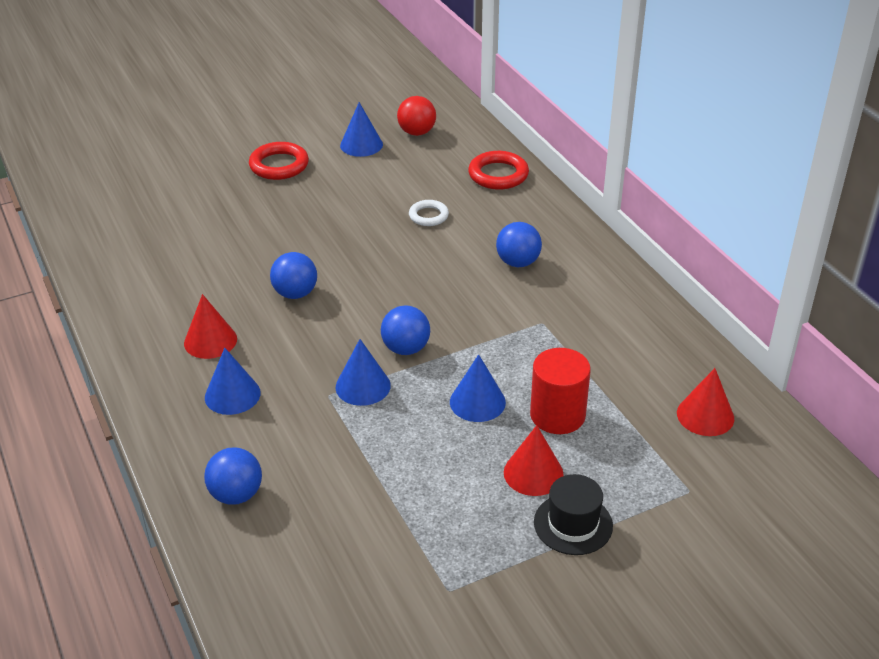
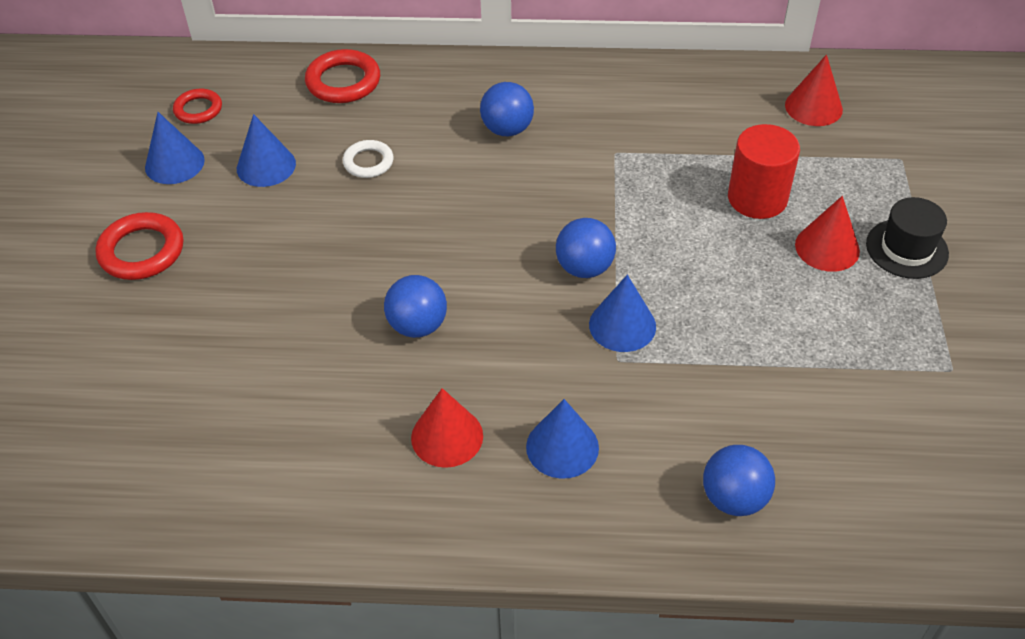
camera: 60 degrees left, 10 degrees up
(417, 132) = (198, 109): red ball -> red ring
(477, 402) = (703, 246): blue cone -> blue cone (266, 166)

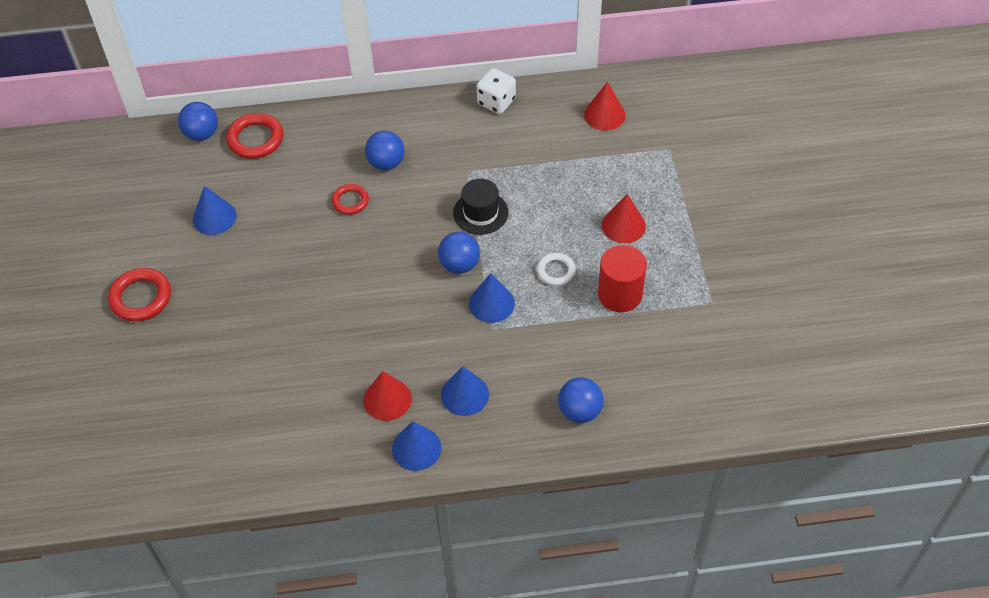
camera: 10 degrees left, 5 degrees up
(174, 163) = (145, 225): blue cone -> blue cone (416, 448)
(198, 109) = (150, 177): red ring -> red ring (350, 201)
(368, 162) = (289, 204): white ring -> white ring (556, 271)
(417, 325) = (351, 324): blue ball -> blue ball (201, 134)
(667, 75) = (496, 102): none -> white dice
(757, 198) = (572, 194): red cylinder -> red cylinder (620, 294)
(906, 249) = (677, 218): black hat -> black hat (480, 212)

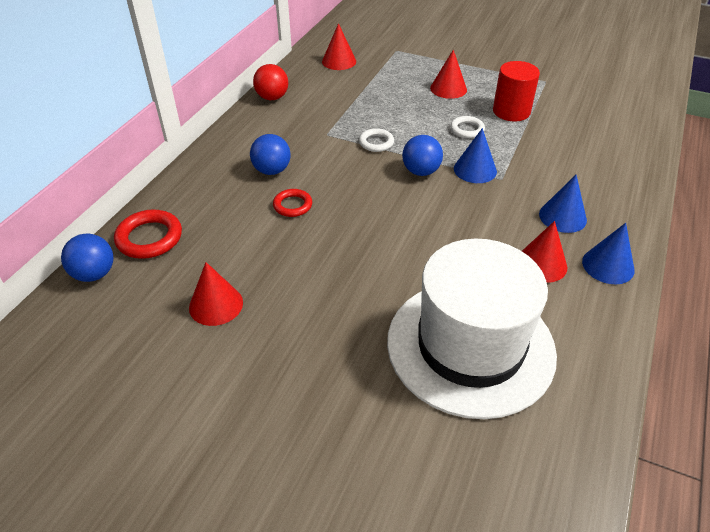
camera: 60 degrees left, 10 degrees down
(141, 297) = (268, 412): red ring -> none
(214, 217) = (216, 305): blue cone -> red cone
(263, 385) = (470, 346): none -> white hat
(480, 212) = (376, 143): black hat -> white ring
(496, 102) = (272, 97): white dice -> red ball
(579, 411) = (612, 166): blue ball -> none

